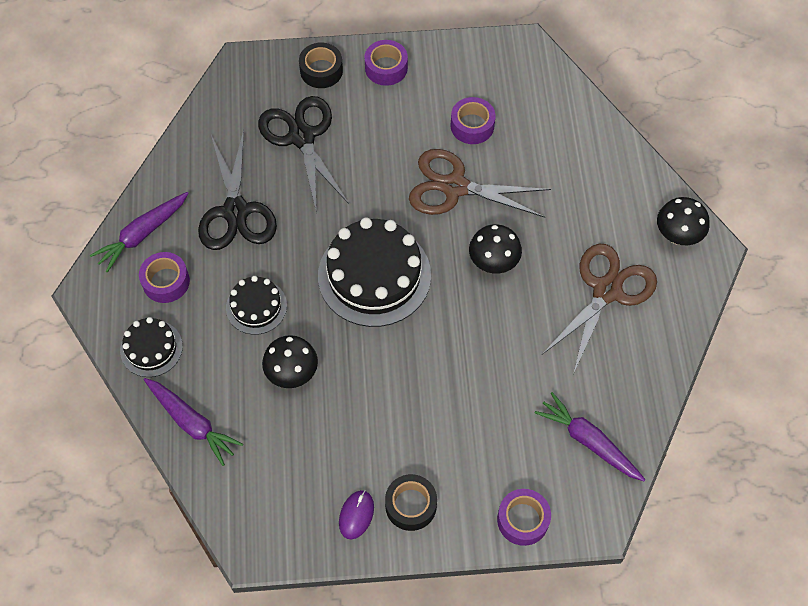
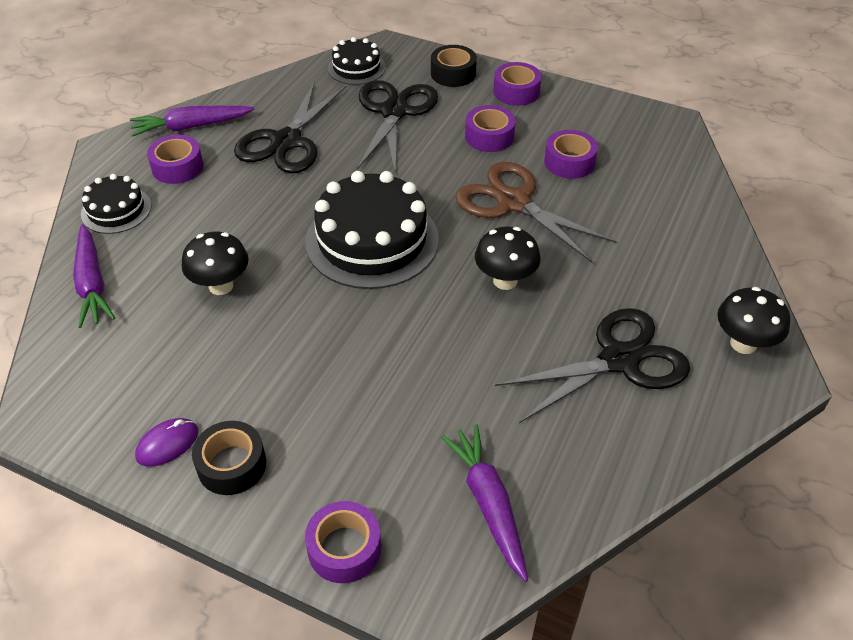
camera: 30 degrees right, 15 degrees down
(256, 306) = (238, 218): black cake -> black cake (356, 68)
(395, 128) = (489, 136): none -> purple tape
(607, 291) = (619, 360): brown scissors -> black scissors

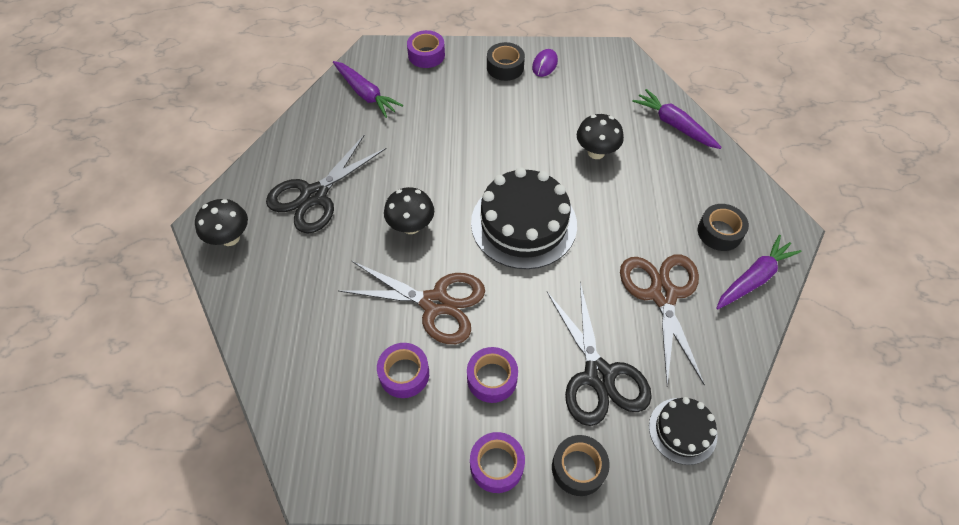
camera: 155 degrees right, 10 degrees up
(116, 210) = (720, 179): black cake -> none
(177, 167) = (719, 232): purple tape -> black tape
(286, 141) = (663, 295): black scissors -> brown scissors

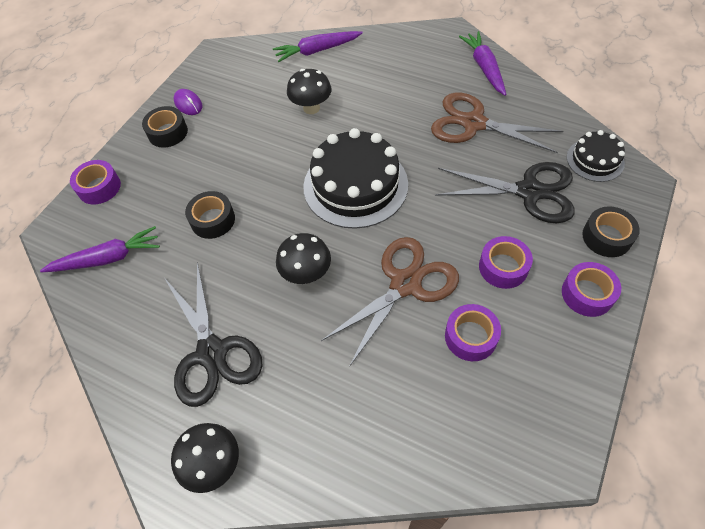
camera: 60 degrees left, 0 degrees up
(719, 232) = (434, 68): black tape -> black tape (213, 220)

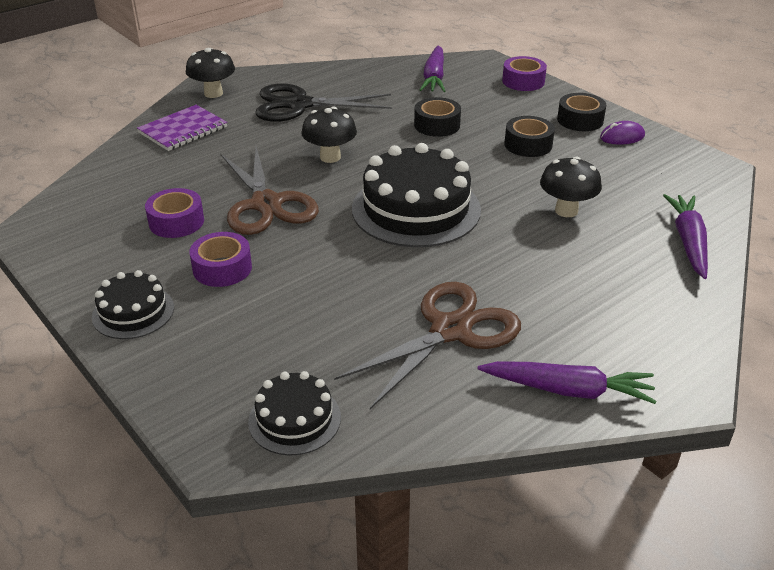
camera: 110 degrees right, 20 degrees down
(315, 440) = (183, 130): none -> purple notebook
(529, 192) = (298, 330): black scissors -> none
(587, 294) = (133, 312): purple tape -> black cake
(606, 237) = (177, 364): black tape -> black tape (528, 144)

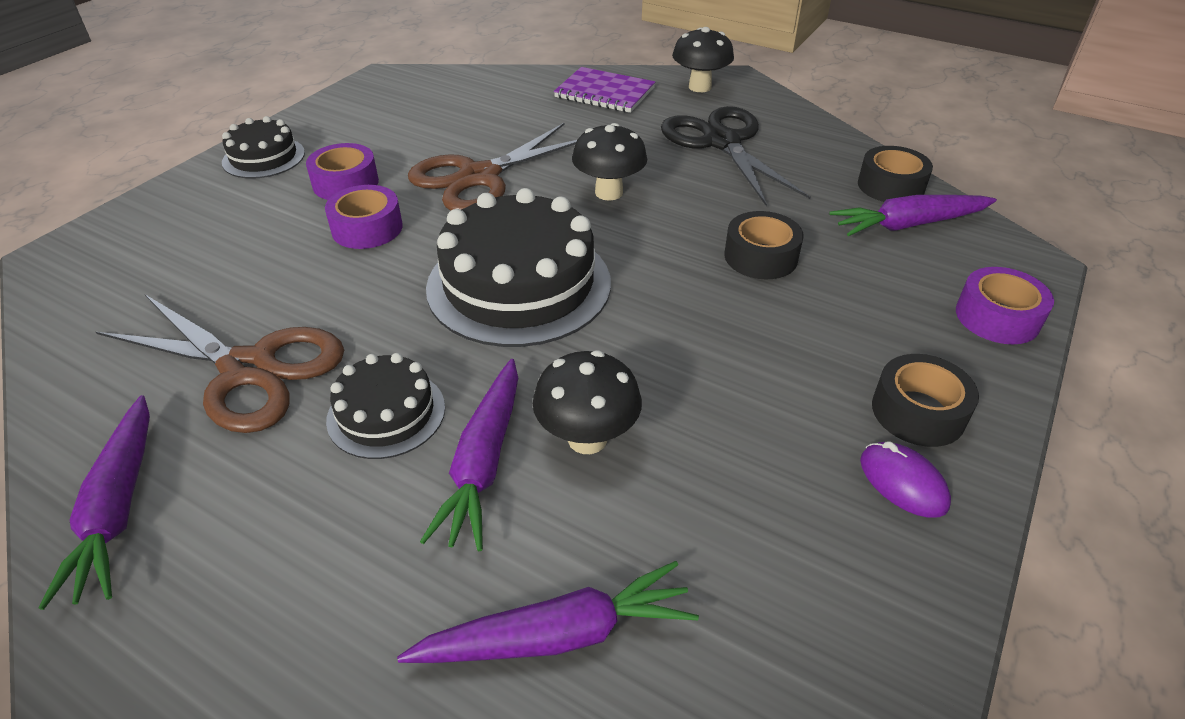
camera: 70 degrees right, 5 degrees up
(176, 222) = (422, 137): purple tape -> purple tape (367, 228)
(294, 419) = (92, 288): black cake -> black cake (386, 413)
(528, 144) = (774, 360): black tape -> black tape (890, 186)
(573, 246) = (483, 463): none -> purple carrot

